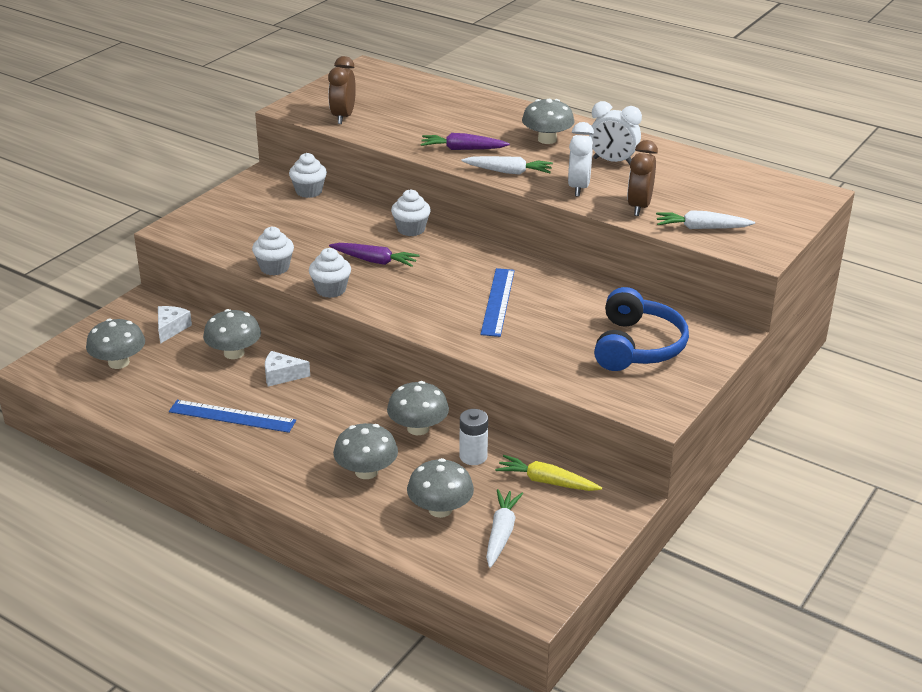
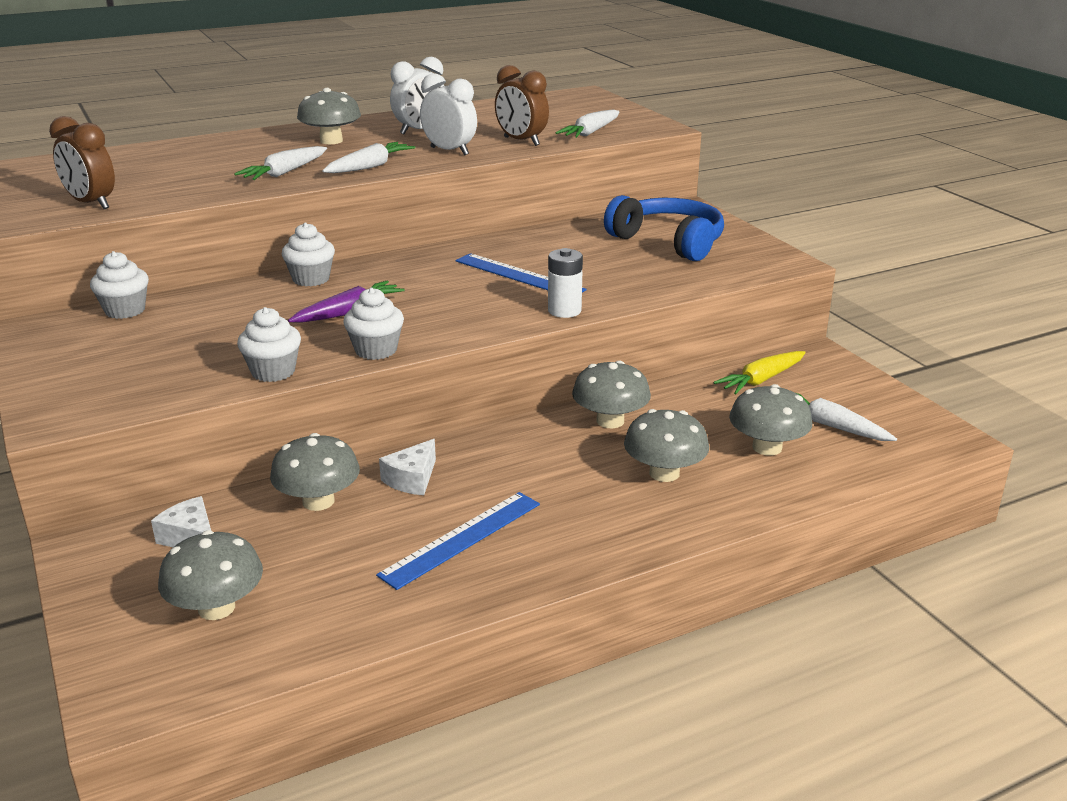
camera: 60 degrees left, 5 degrees down
(462, 149) = (284, 172): purple carrot -> white carrot
(473, 456) = (689, 405): white battery -> white battery (564, 311)

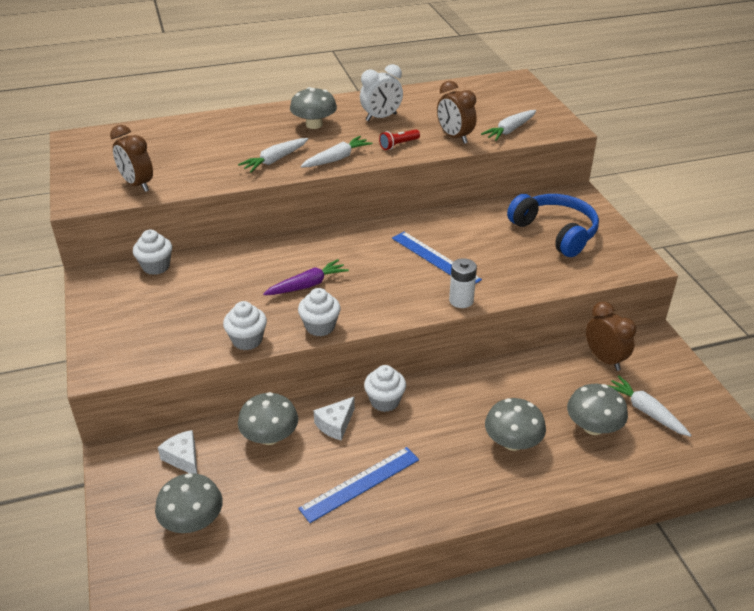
camera: 10 degrees right, 10 degrees up
(311, 279) = (286, 247): white cupcake -> white cupcake (385, 401)
(449, 151) = (398, 145): white clock -> red flashlight
(610, 421) = (484, 386): grey mushroom -> none
(761, 380) = (604, 359): yellow carrot -> brown clock

